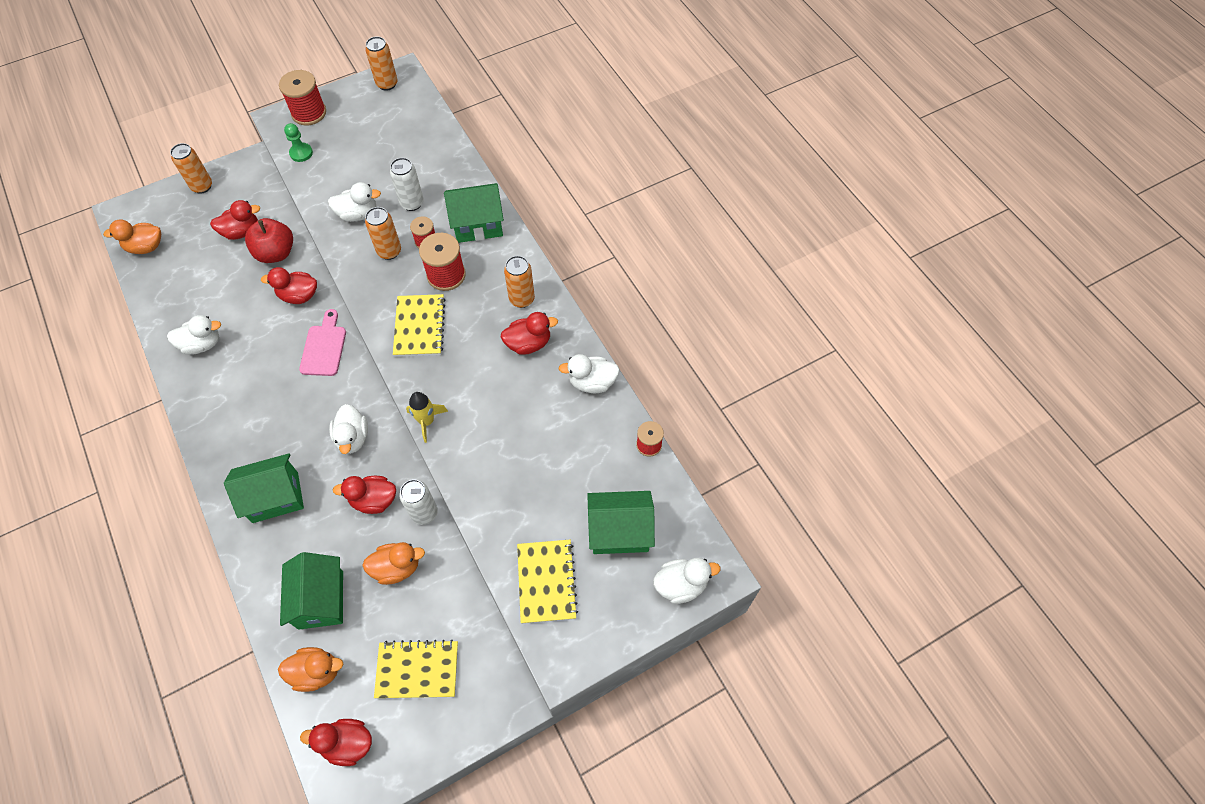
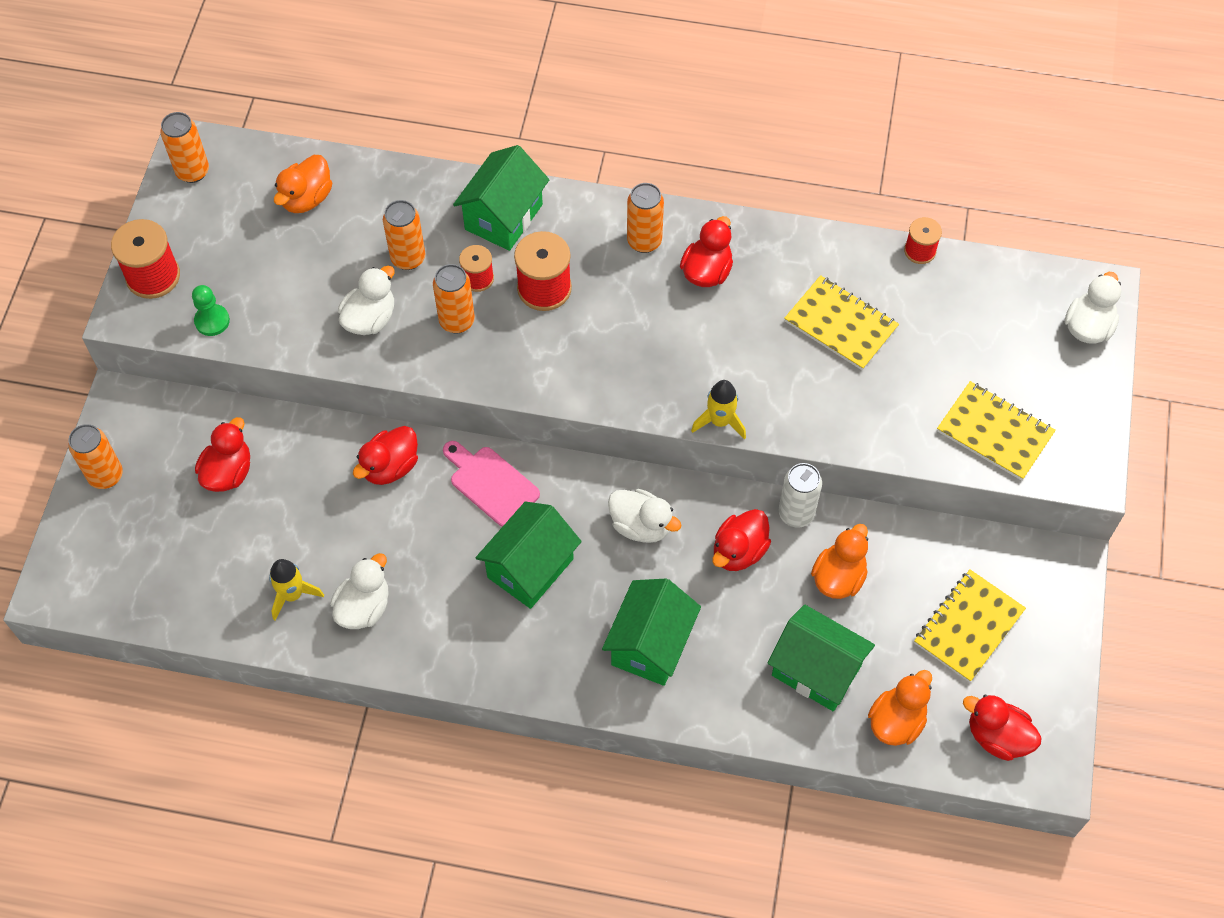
camera: 50 degrees left, 0 degrees up
(146, 247) = (144, 590): orange duck -> orange duck (306, 198)
(187, 308) = (292, 595): none -> yellow rocket
(276, 253) = (300, 455): red apple -> none
(347, 743) = (997, 736): red duck -> red duck turned 75 degrees clockwise
(412, 203) = (408, 258): white can -> orange can
(419, 326) = (590, 355): yellow notebook -> yellow notebook (840, 324)
(592, 382) = (805, 249): white duck -> none
(619, 531) = (992, 338): green house -> green house (530, 568)

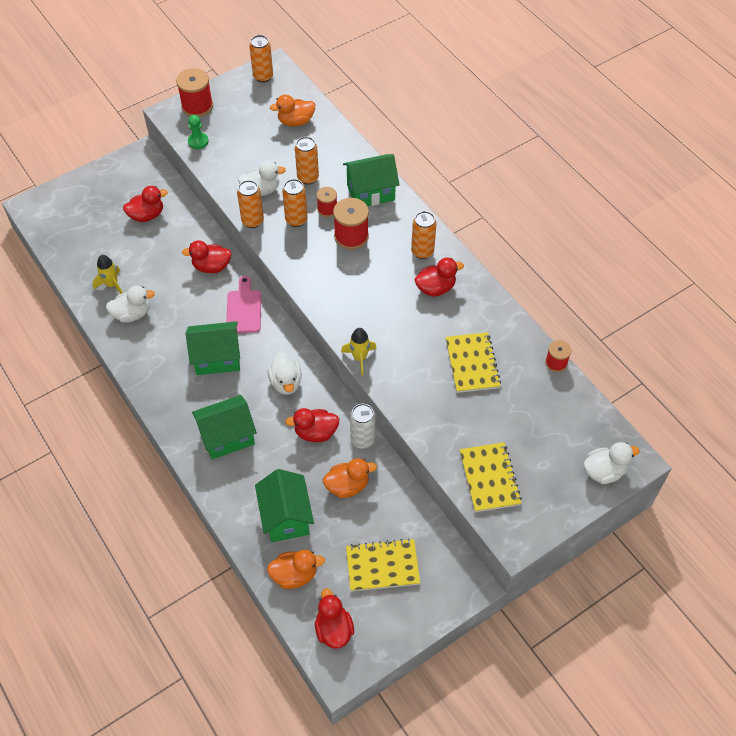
camera: 45 degrees right, 5 degrees down
(106, 475) = (101, 178): orange can -> orange can (252, 221)

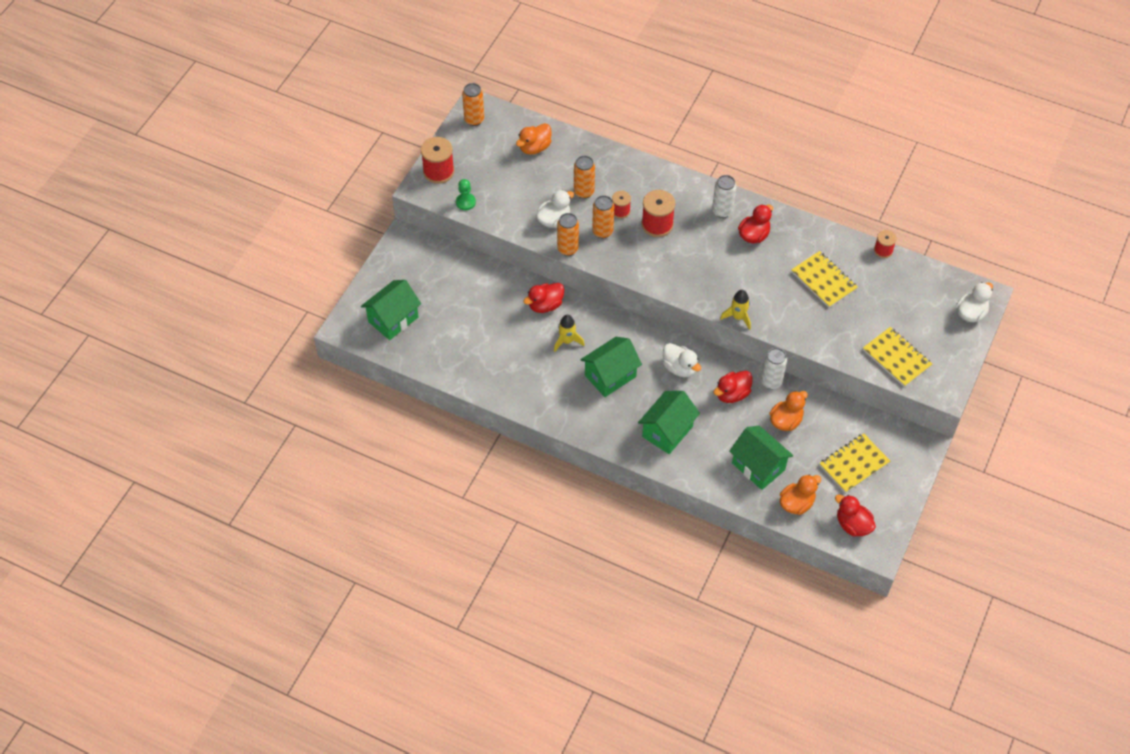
camera: 30 degrees left, 0 degrees up
(112, 285) = (474, 360): yellow rocket -> yellow rocket (567, 341)
(132, 314) = (511, 375): white duck -> none
(147, 215) = (454, 288): red duck -> none
(244, 309) = (600, 327): pink cutting board -> none
(370, 192) = (644, 181): green house -> green house (393, 319)
(422, 252) = (722, 211): orange can -> white can

